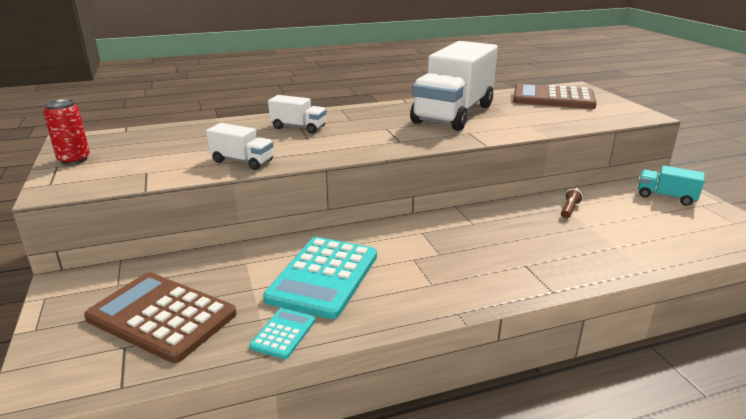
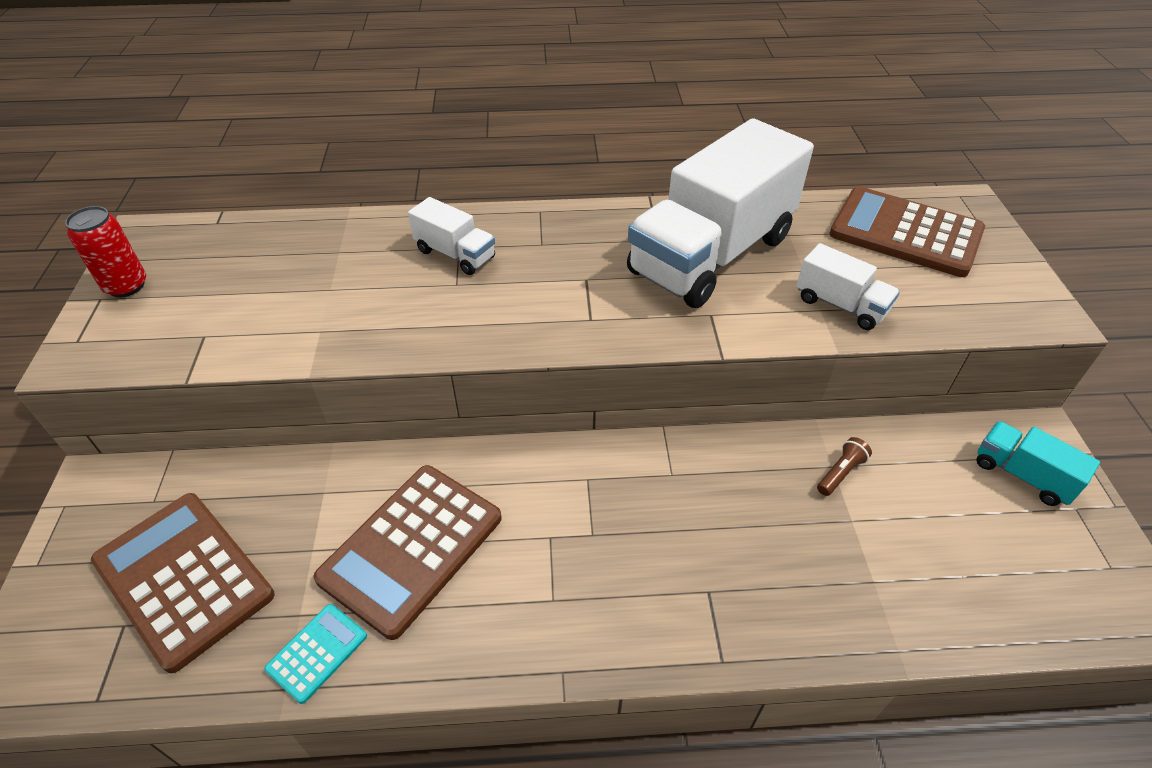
camera: 15 degrees right, 20 degrees up
(242, 161) = (339, 333): white truck -> white truck (840, 305)
(323, 277) = (411, 548): turquoise calculator -> brown calculator

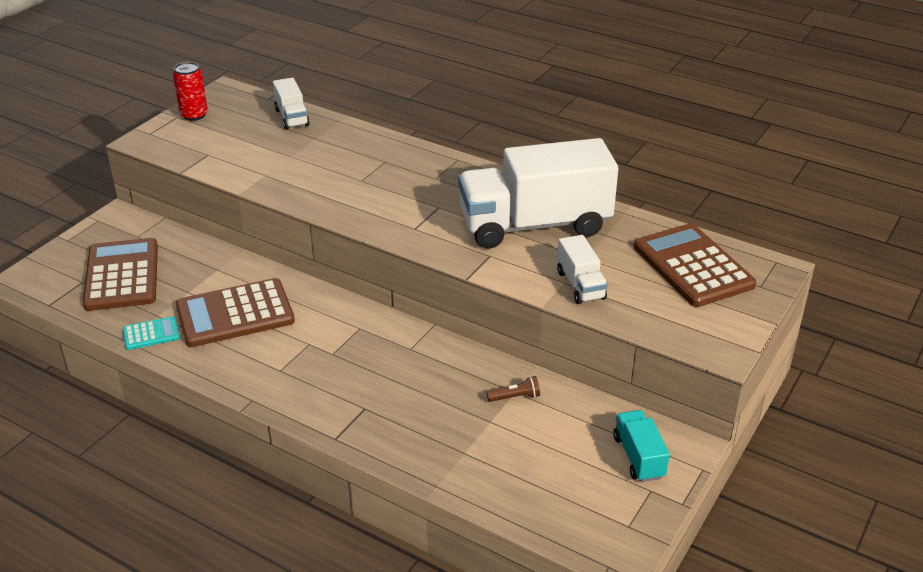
camera: 35 degrees right, 10 degrees down
(455, 254) = (378, 164): white truck -> white truck (292, 117)

